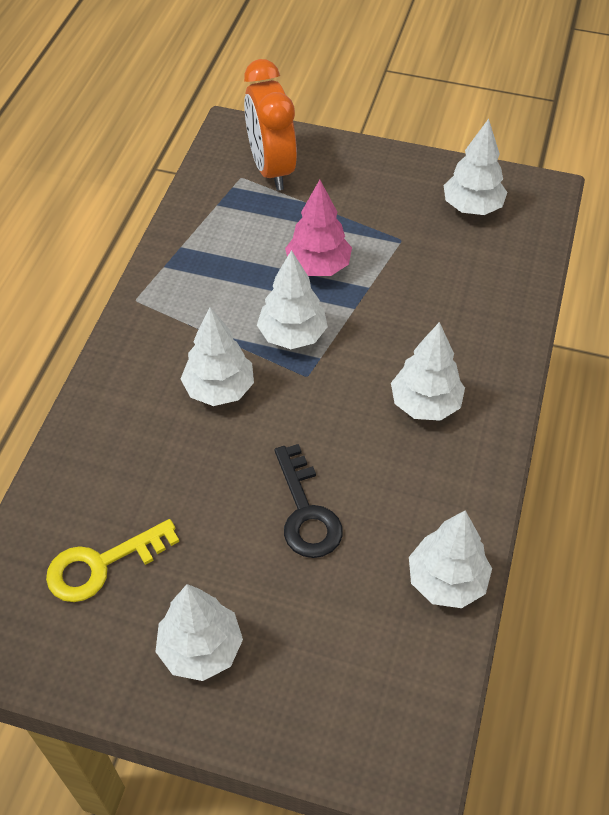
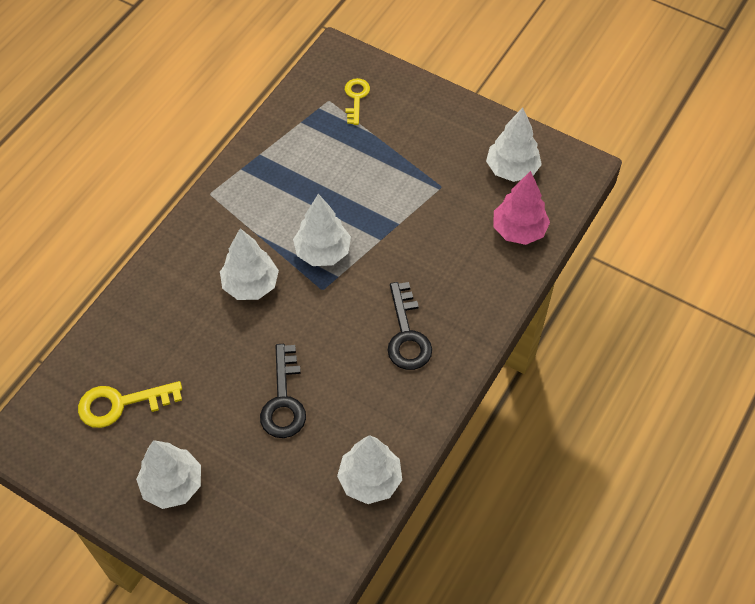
camera: 15 degrees right, 5 degrees up
(271, 169) = (356, 98): orange clock -> yellow key
(318, 267) = (364, 196): pink tree -> pink tree (518, 230)
(425, 404) = (407, 335): white tree -> black key

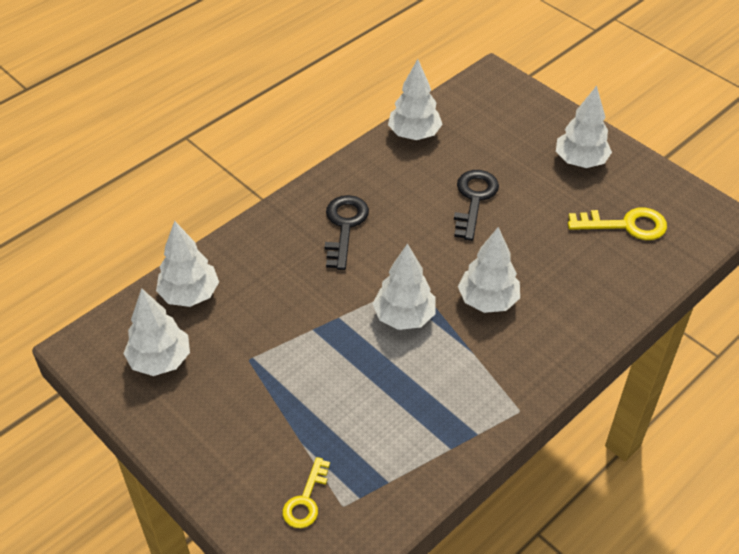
camera: 165 degrees left, 10 degrees down
(518, 230) = (190, 295): pink tree -> white tree

